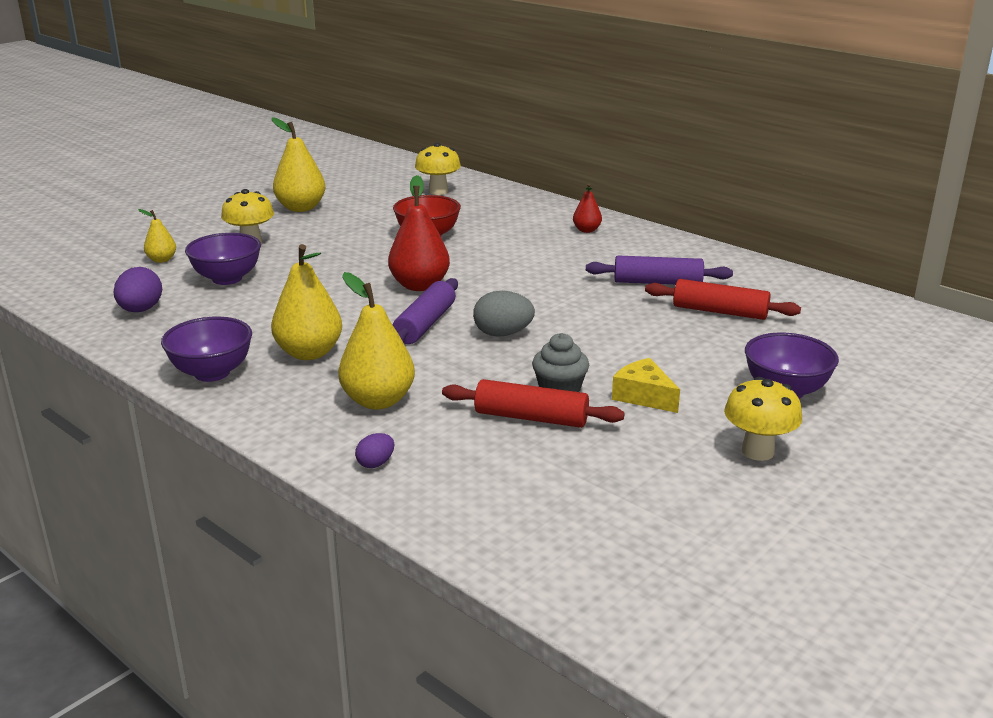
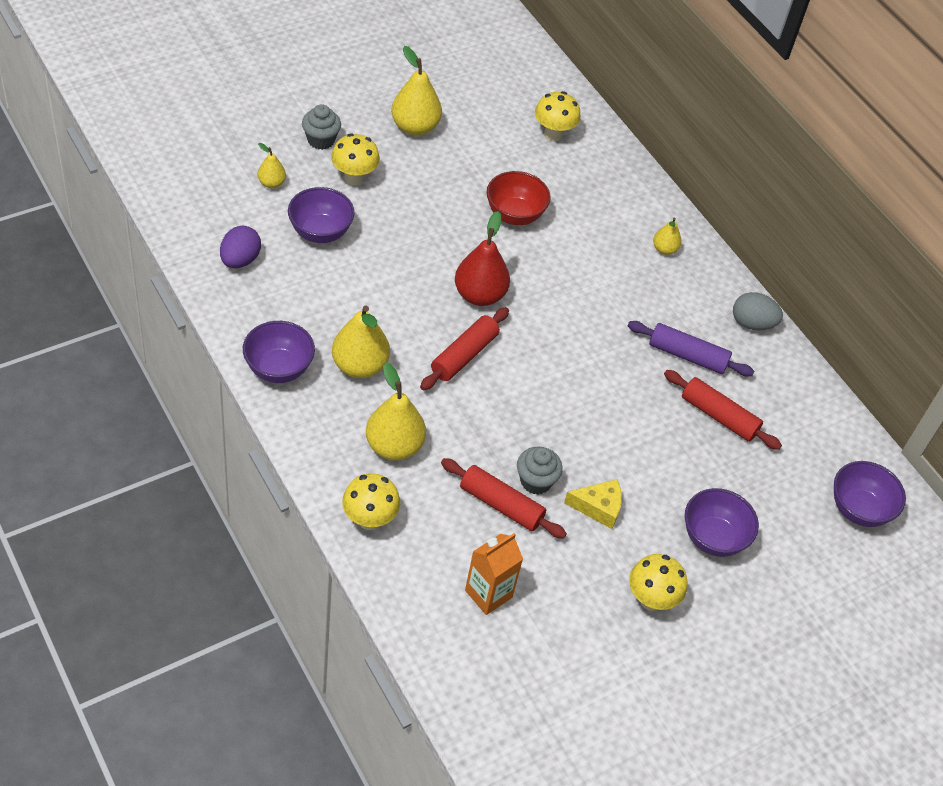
camera: 10 degrees right, 25 degrees up
(206, 229) = (321, 140): none -> grey cupcake
(375, 463) = (369, 519): purple egg -> yellow mushroom
(425, 324) = (464, 355): purple rolling pin -> red rolling pin
(503, 334) = (522, 389): grey egg -> grey egg (752, 323)
(561, 492) = (488, 594): none -> orange carton
(586, 230) = (664, 249): red pear -> yellow pear
(643, 396) = (598, 507): yellow cheese -> yellow cheese turned 120 degrees clockwise
(912, 341) = (858, 509): none -> purple bowl

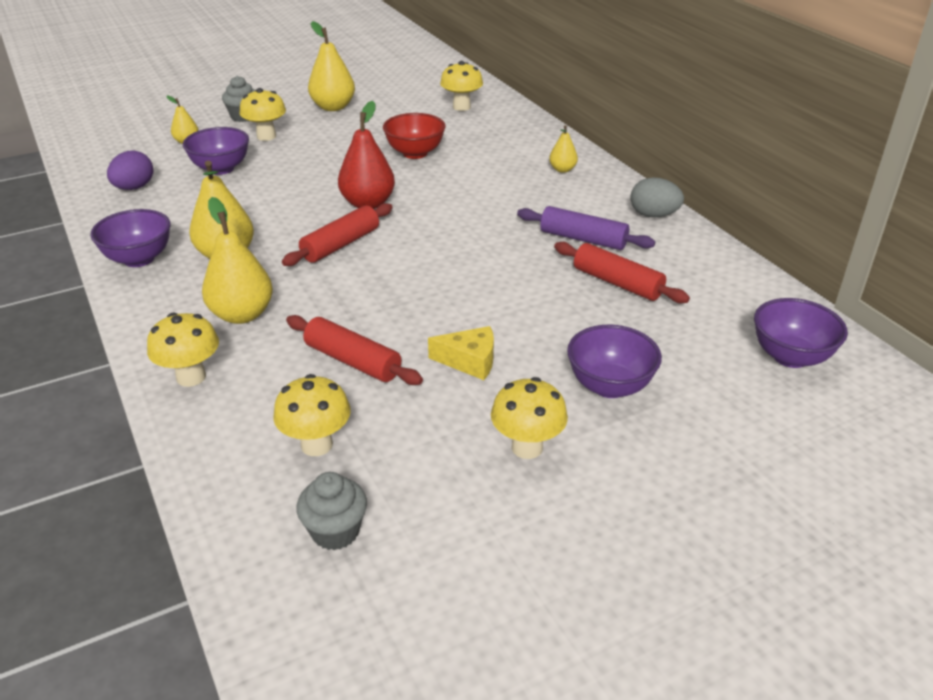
camera: 10 degrees right, 15 degrees down
(488, 594) = (316, 445): orange carton -> yellow mushroom
(535, 481) = (398, 340): grey cupcake -> grey cupcake (335, 531)

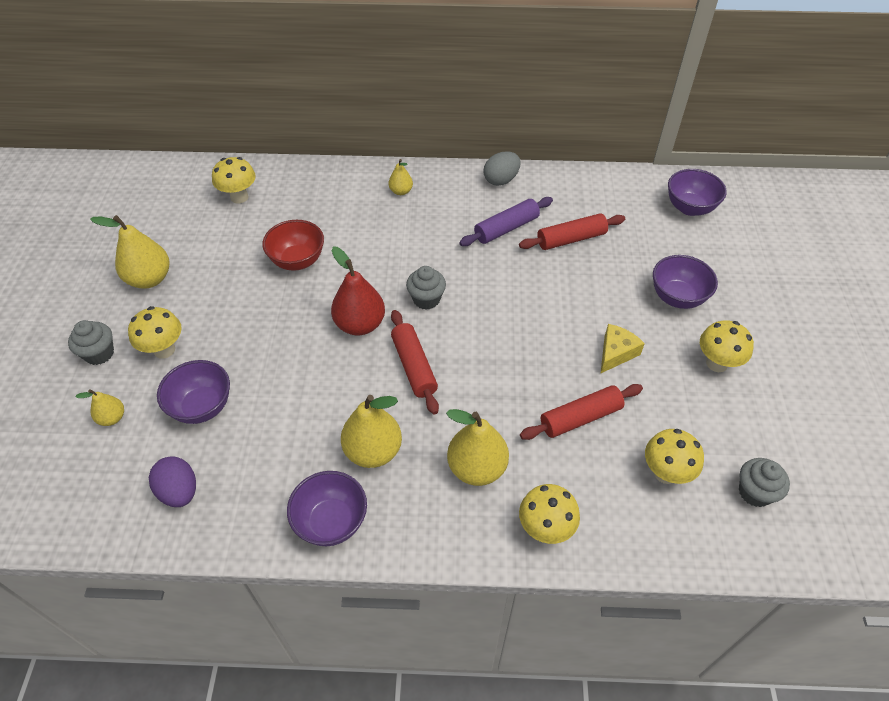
camera: 60 degrees left, 15 degrees up
(432, 225) = (426, 299): none -> grey cupcake

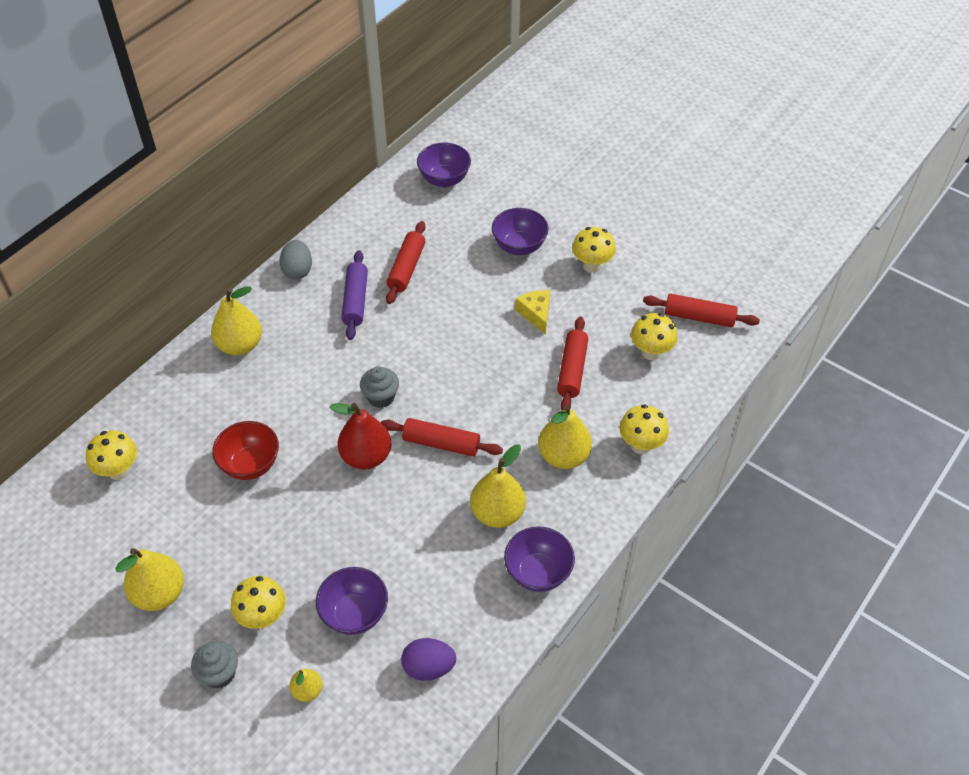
camera: 55 degrees left, 0 degrees up
(401, 191) = (240, 345): yellow pear -> yellow pear, size x1.87
(755, 492) = (699, 317): grey cupcake -> red rolling pin

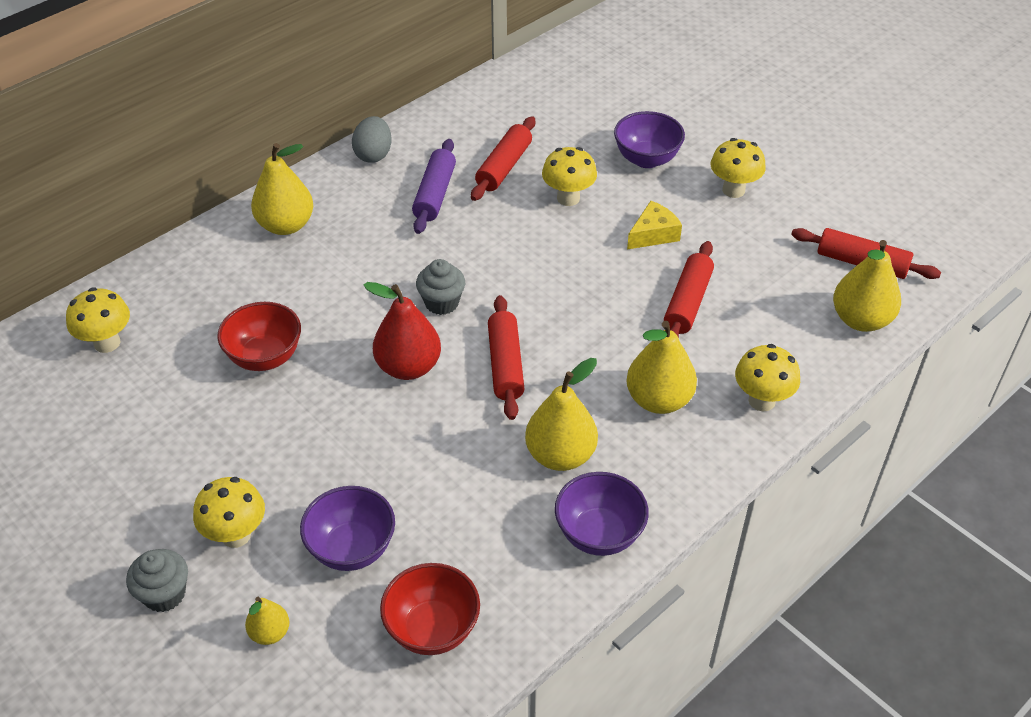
camera: 10 degrees right, 5 degrees down
(159, 593) = (117, 488): yellow pear -> yellow pear (861, 320)
(428, 667) = (432, 629): purple egg -> red bowl
(441, 443) = (505, 365): red rolling pin -> red rolling pin turned 60 degrees clockwise
(444, 179) = (569, 79): purple bowl -> none
(536, 314) = (653, 234): yellow cheese -> yellow cheese turned 60 degrees clockwise
(651, 352) = (792, 295): yellow mushroom -> yellow mushroom (568, 198)

